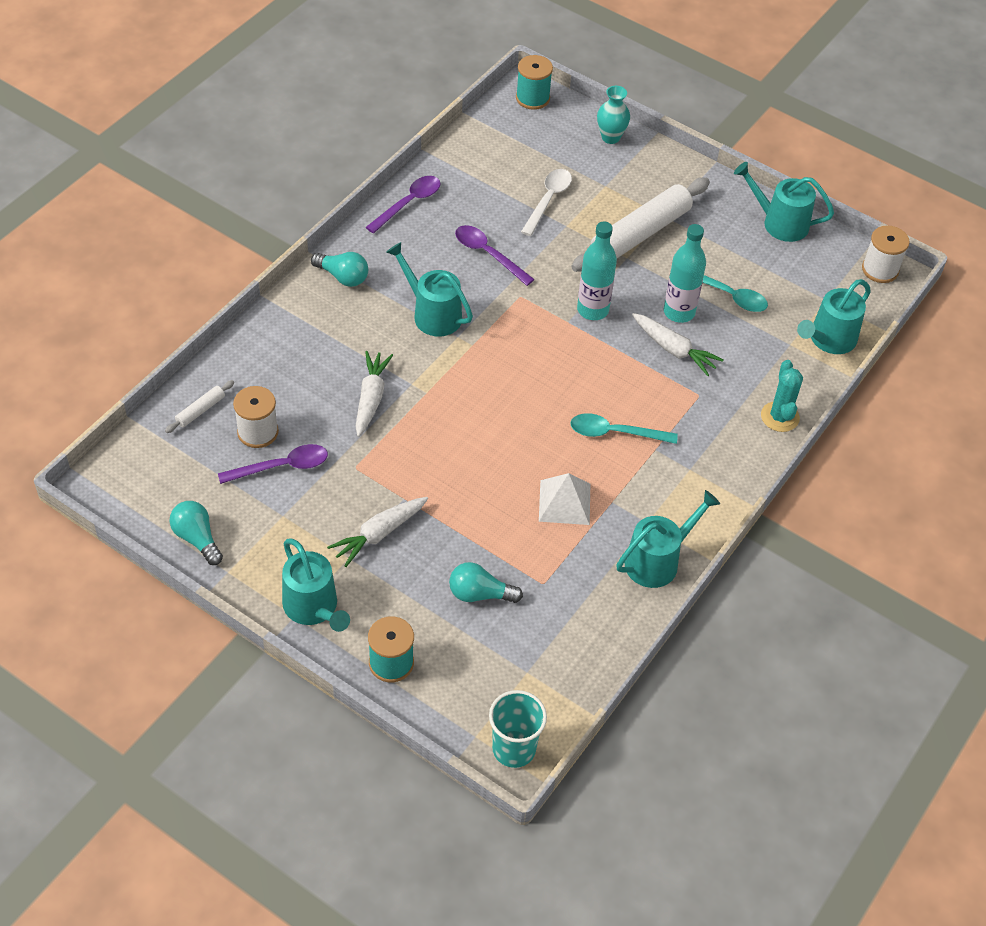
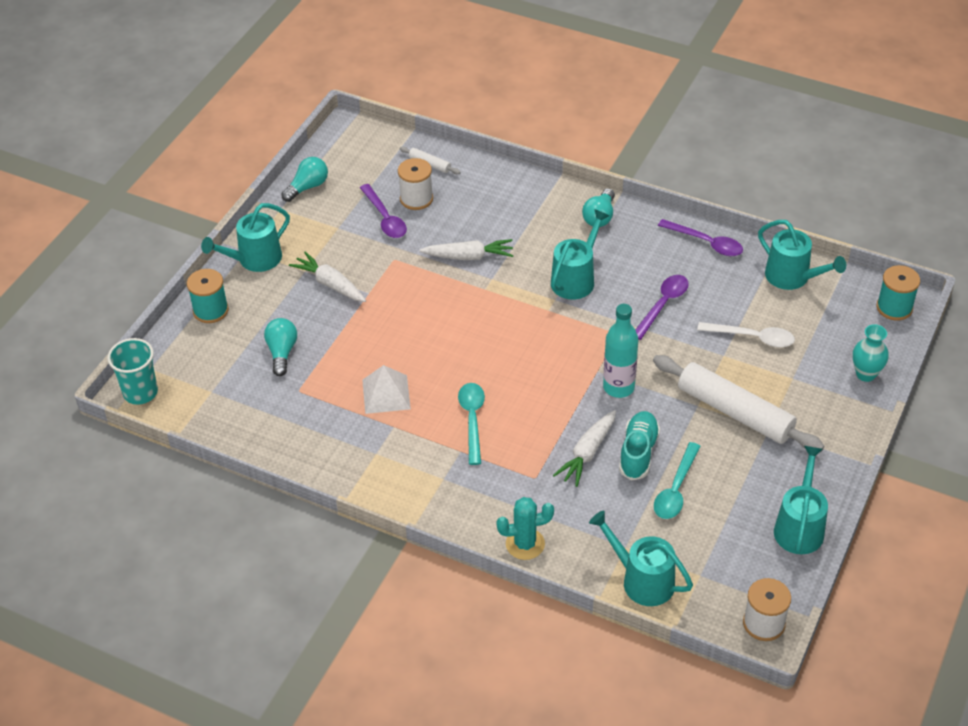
camera: 85 degrees right, 5 degrees down
(657, 561) = (334, 464): turquoise watering can -> turquoise watering can (792, 277)
(679, 312) = (638, 452): turquoise bottle -> turquoise shoe

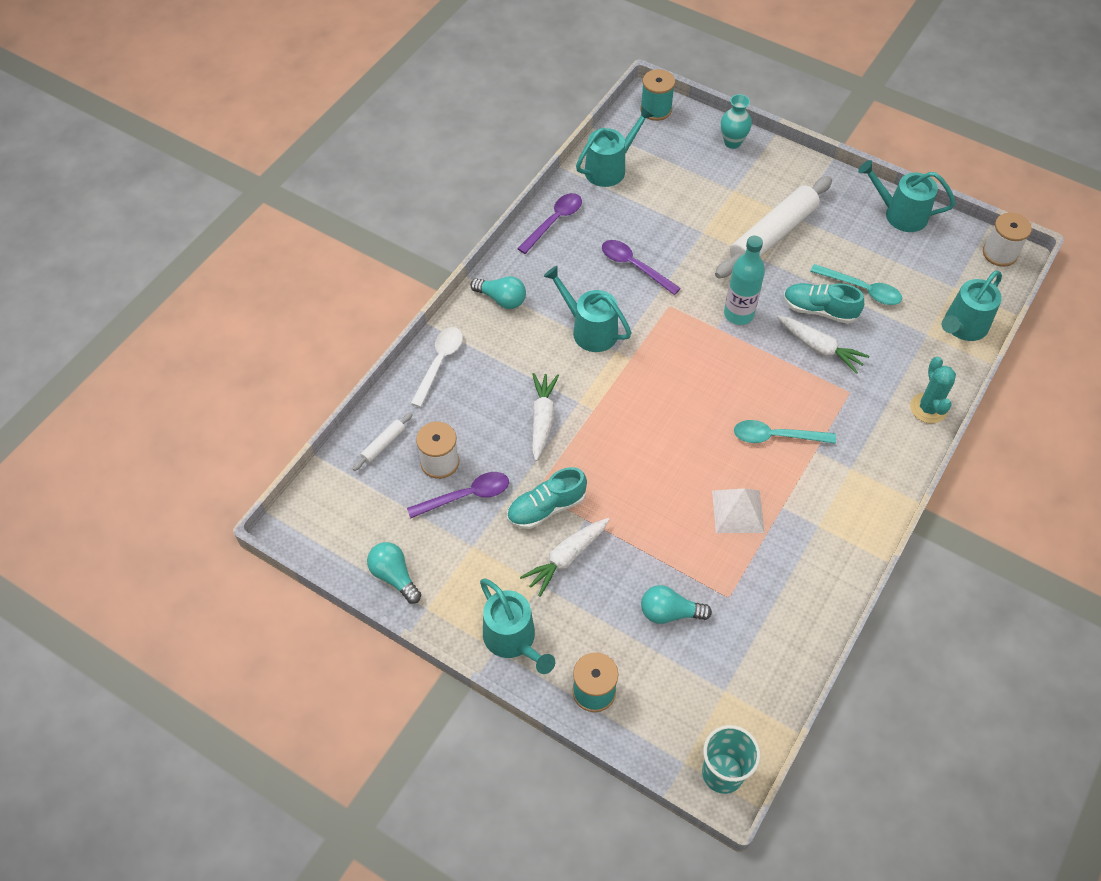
camera: 85 degrees left, 10 degrees up
(378, 267) = (546, 508): none -> turquoise shoe
(752, 338) = (683, 208): white spoon -> white spoon (439, 363)

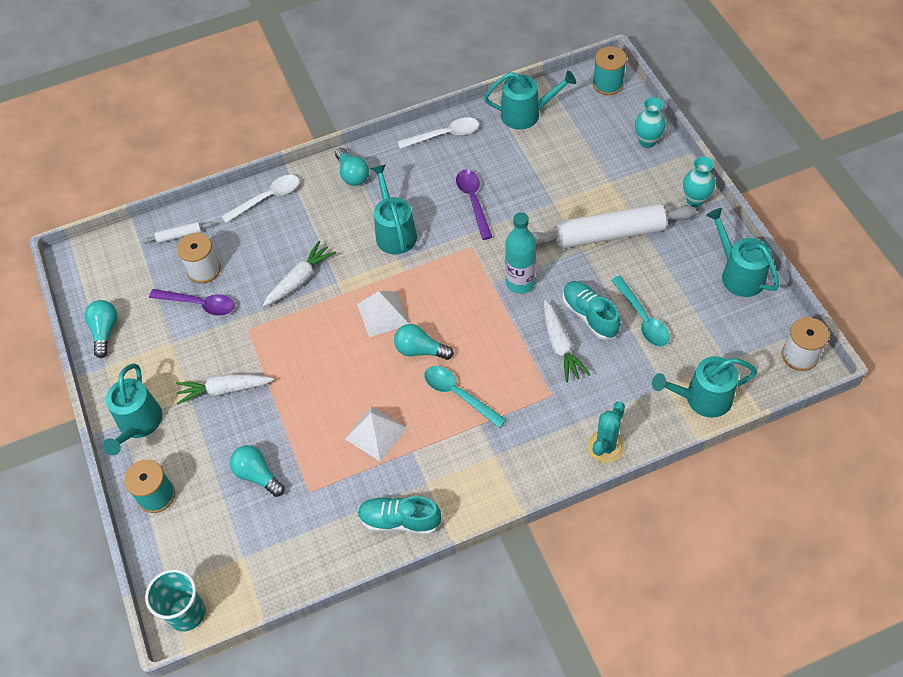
camera: 40 degrees right, 0 degrees up
(546, 508) = (244, 346): turquoise shoe -> turquoise shoe (400, 520)
(554, 221) = (444, 135): purple spoon -> white spoon
(647, 406) = (383, 314): none -> white pyramid
(708, 418) = (420, 350): none -> turquoise light bulb
(814, 172) = (695, 200): none -> turquoise vase

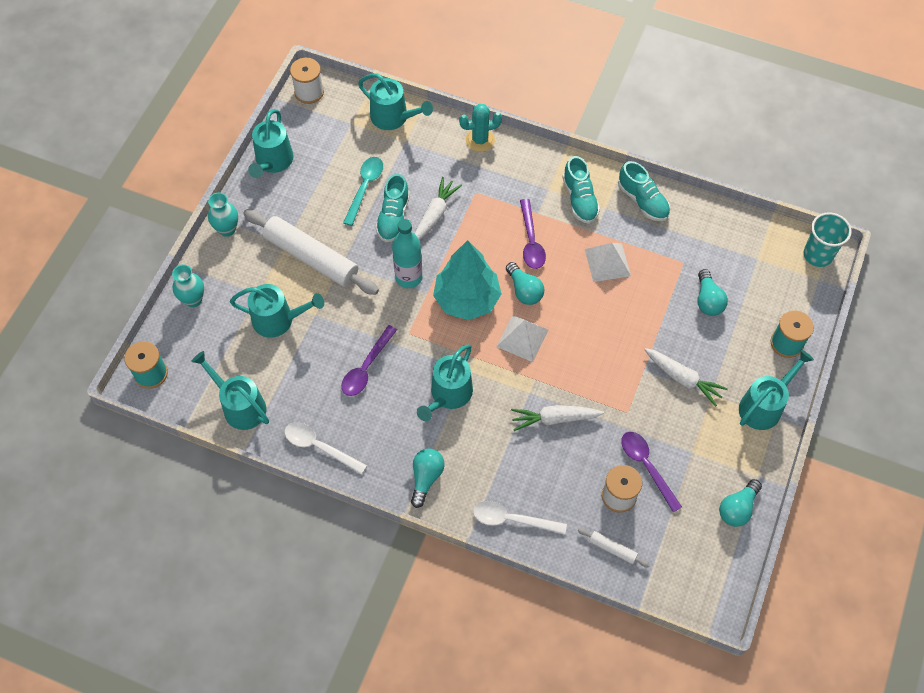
camera: 140 degrees left, 5 degrees up
(457, 305) = (467, 299): none -> turquoise tree
(457, 470) = (579, 199): none -> turquoise shoe
(458, 394) = (531, 241): turquoise spoon -> purple spoon
(573, 178) = (278, 320): none -> turquoise watering can

